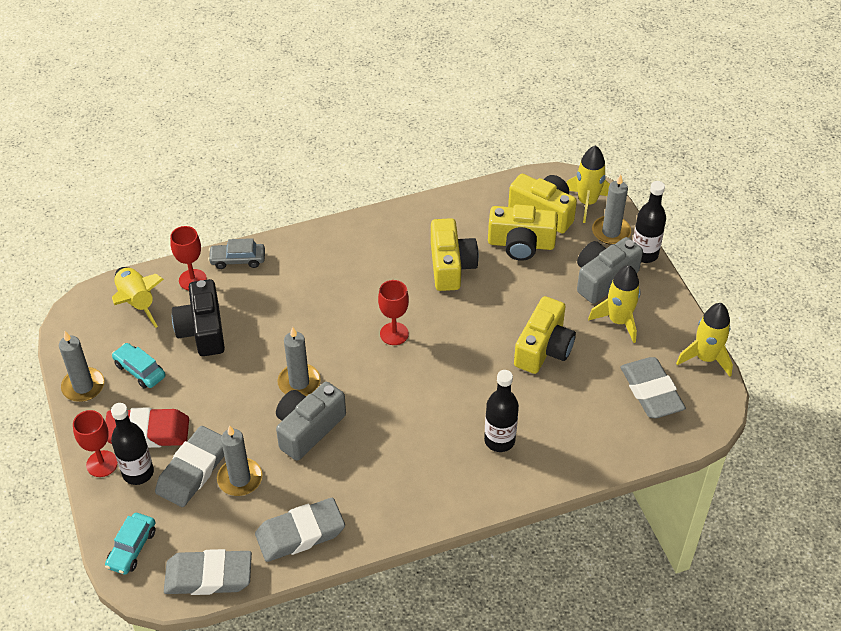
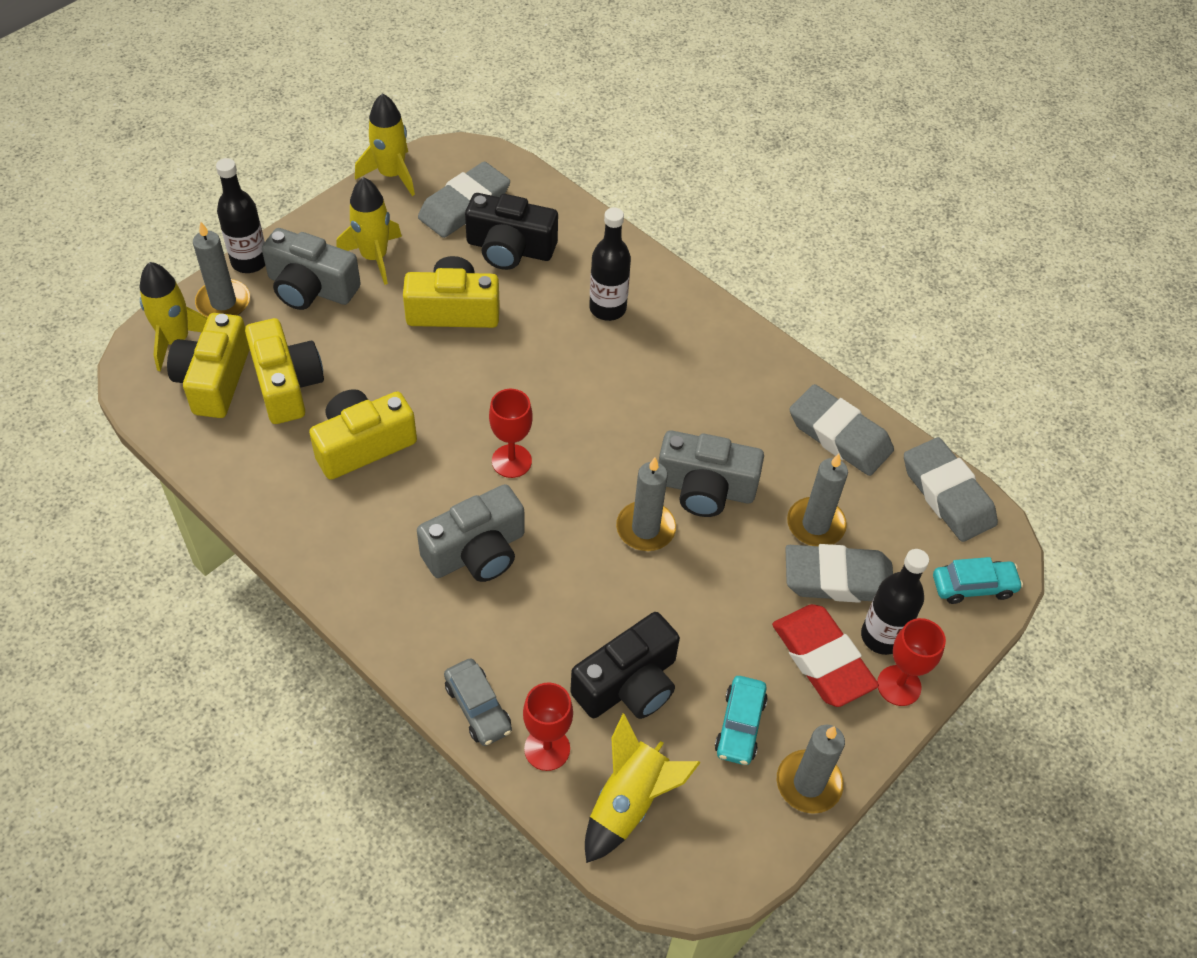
camera: 120 degrees left, 5 degrees up
(337, 293) = (476, 552): none -> grey camera
(591, 403) = (510, 248): none -> black camera

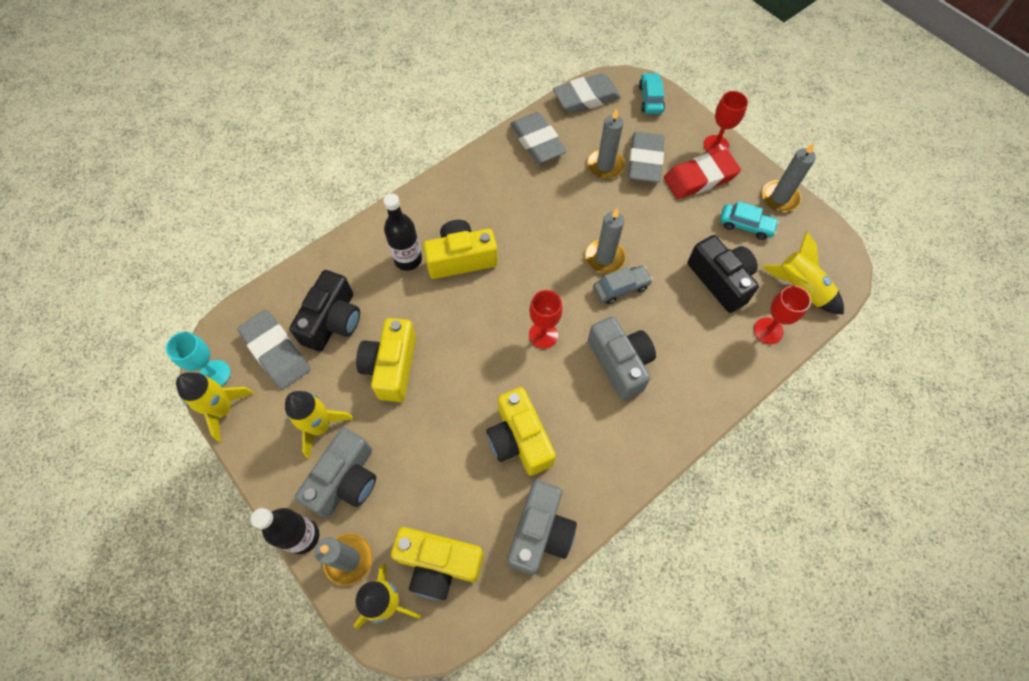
camera: 80 degrees left, 10 degrees up
(287, 384) = (451, 500): yellow camera -> yellow camera (461, 259)
(433, 161) = (215, 374): none -> turquoise goblet
(478, 707) = (741, 369): grey car -> grey car (621, 288)
(705, 488) = (574, 220): grey camera -> grey camera (540, 533)
(839, 435) = (537, 142): grey eraser -> grey eraser turned 75 degrees counterclockwise
(882, 636) = (684, 147): black bottle -> none

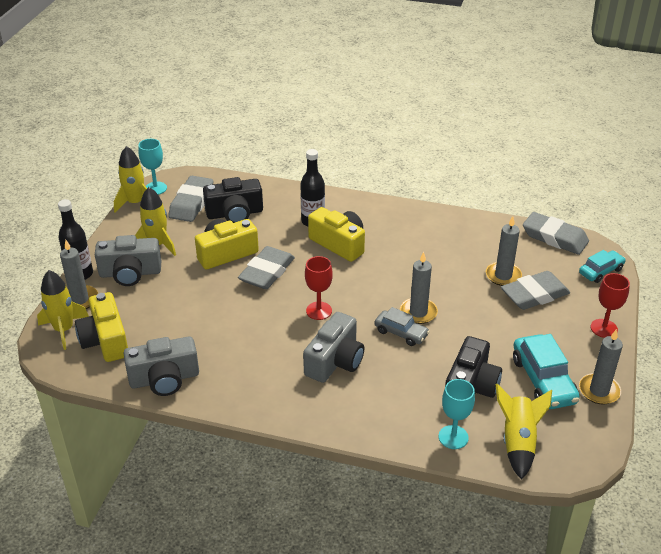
camera: 55 degrees right, 25 degrees down
(519, 439) = (225, 336): yellow camera -> none
(537, 142) = (481, 232): grey eraser -> grey eraser (267, 272)
(700, 178) = (557, 333): red eraser -> none
(746, 225) = (543, 380): turquoise car -> turquoise car, size x1.60
(768, 331) = (453, 437): red goblet -> turquoise goblet

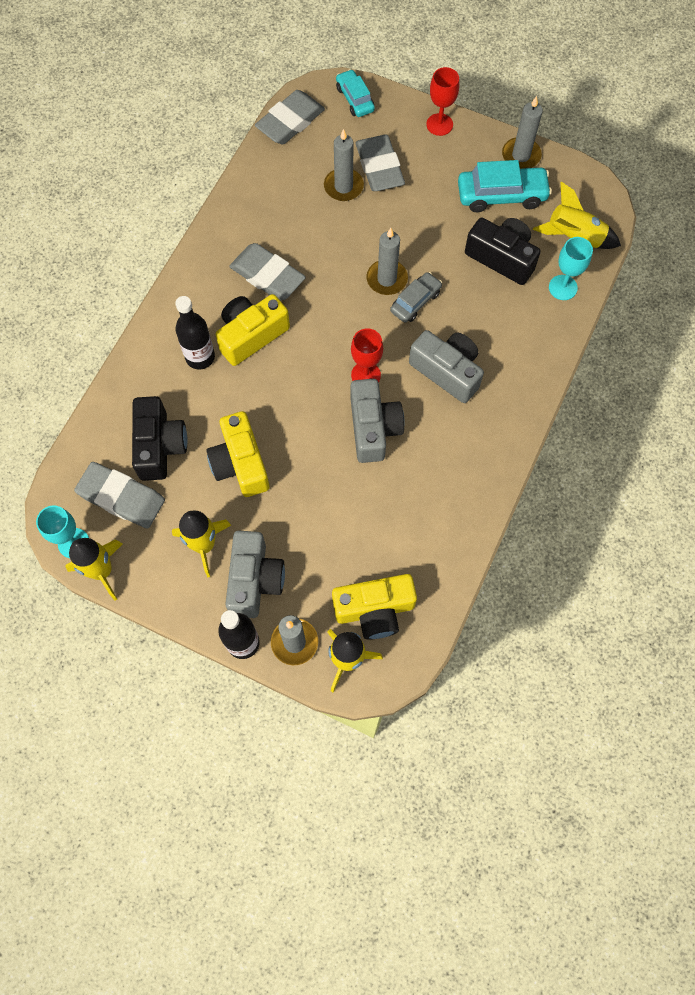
camera: 80 degrees left, 30 degrees up
(164, 379) = (448, 545): grey camera -> grey camera (373, 428)
(267, 272) = (287, 421): grey eraser -> grey eraser (267, 276)

